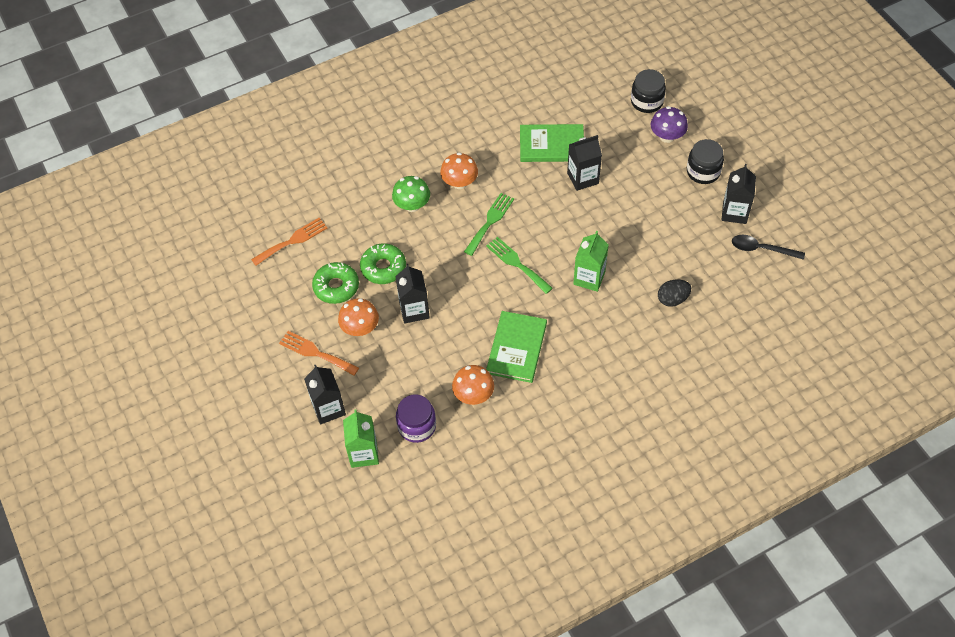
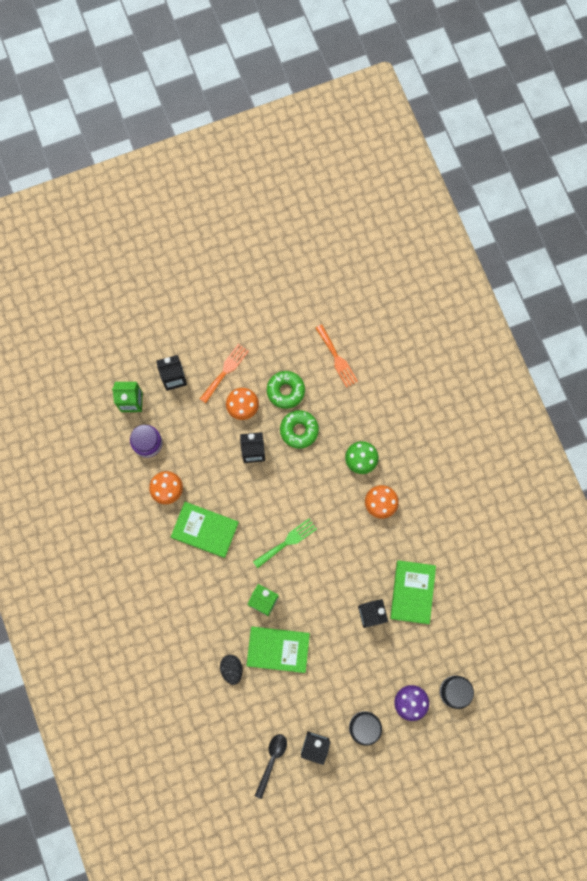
camera: 95 degrees right, 20 degrees up
(490, 221) = (334, 525): green fork -> none
(640, 258) = (278, 649): none -> green book

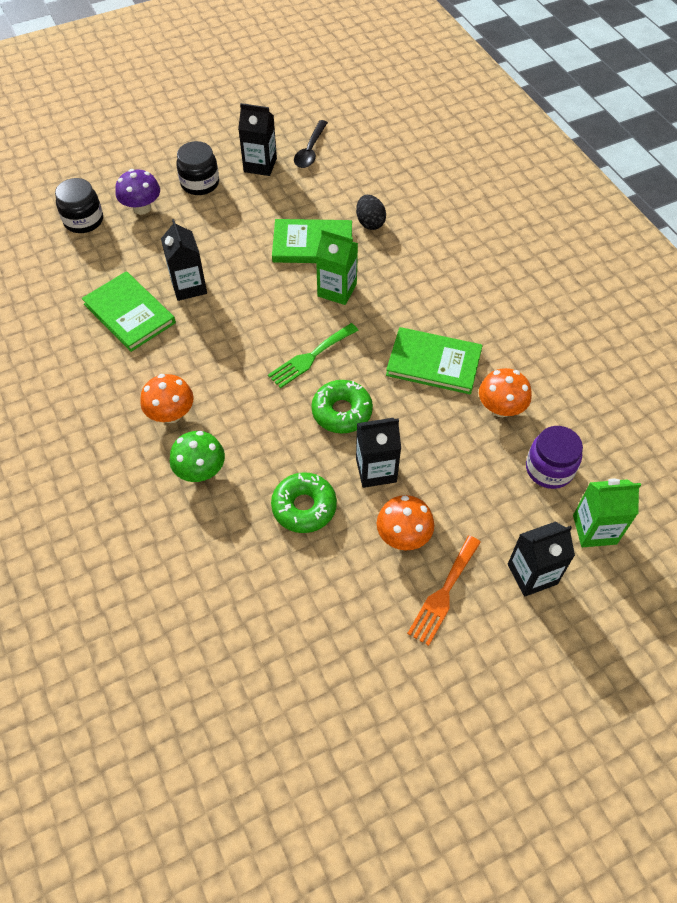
camera: 175 degrees right, 20 degrees down
(285, 391) = (332, 568): green donut -> green donut (342, 412)
(337, 358) = (243, 633): orange fork -> none
(412, 592) = (129, 313): green book -> green book turned 45 degrees counterclockwise

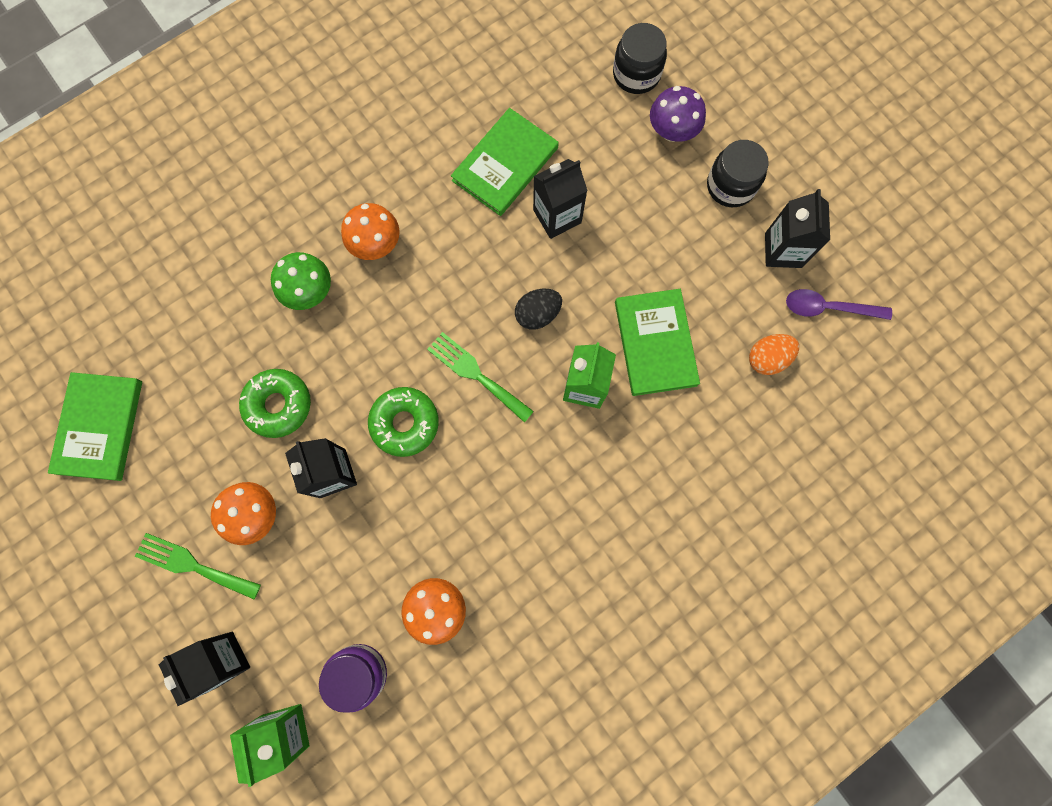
camera: 80 degrees right, 20 degrees up
(310, 150) = (828, 308): black spoon -> purple spoon
(339, 187) = (767, 358): none -> orange egg
(370, 223) = (709, 408): black egg -> black egg (537, 314)
(434, 363) = (492, 520): green book -> green book (100, 427)
(443, 593) = (193, 565): orange fork -> green fork

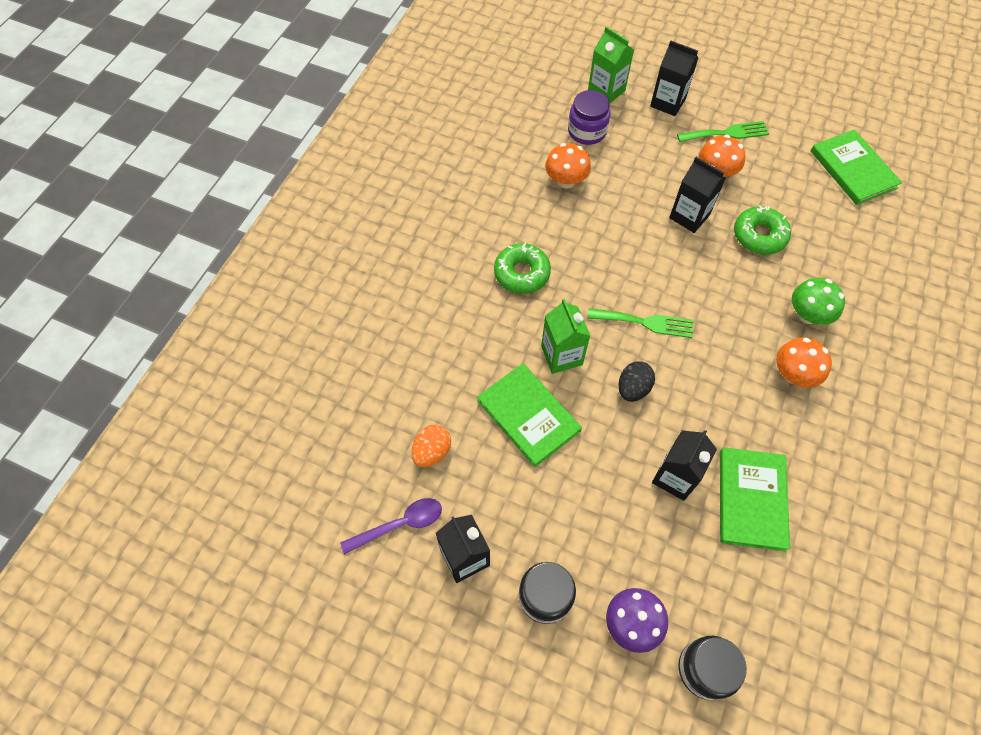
camera: 150 degrees right, 15 degrees down
(405, 423) = (668, 267): green donut -> green donut (521, 273)

